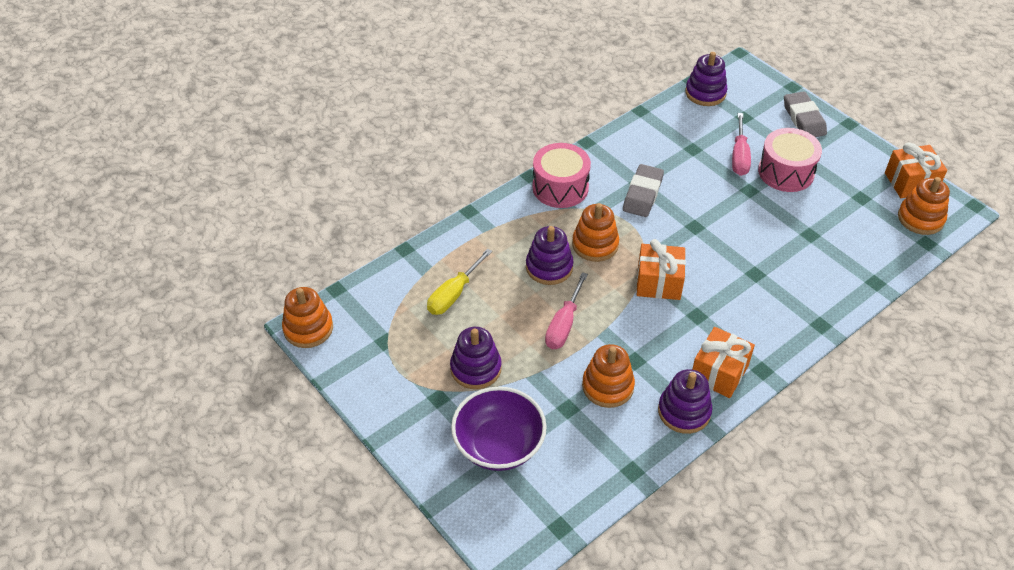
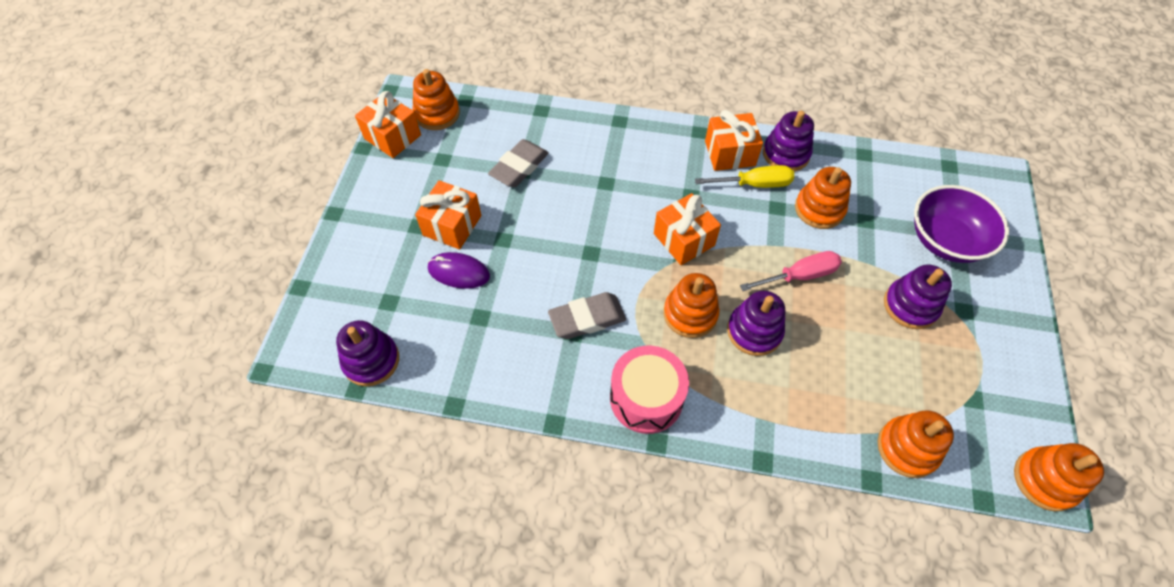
camera: 130 degrees left, 10 degrees up
(400, 280) = (907, 448): none -> orange stacking toy
(454, 294) = (867, 385): yellow screwdriver -> yellow screwdriver (754, 184)
(739, 156) = (459, 272): pink screwdriver -> purple mouse
(786, 172) = (452, 225): pink drum -> orange gift
(803, 119) = (353, 251): grey eraser -> grey eraser (519, 167)

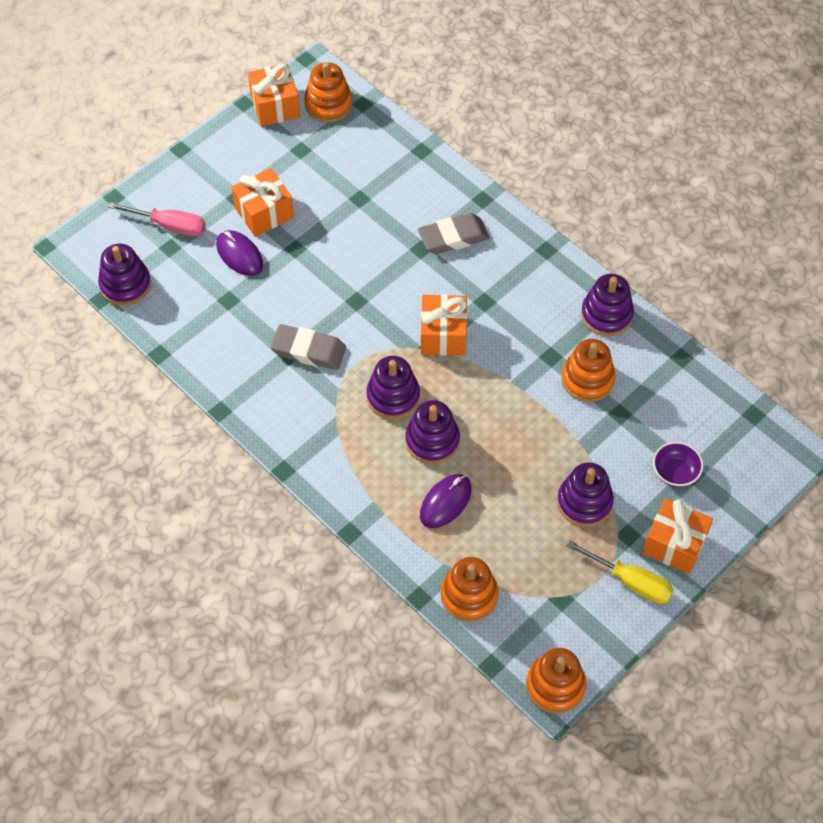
camera: 35 degrees right, 0 degrees up
(519, 167) = (359, 193): grey eraser -> grey eraser (453, 237)
(646, 398) = (302, 435): pink drum -> none
(690, 314) = (393, 396): orange stacking toy -> purple stacking toy
(730, 153) = (555, 285): orange gift -> orange gift (674, 544)
(754, 184) = (550, 324): yellow screwdriver -> yellow screwdriver (630, 581)
(799, 276) = (512, 422): pink screwdriver -> pink screwdriver (169, 226)
(813, 377) = (445, 502): none -> purple mouse
(945, 240) = (675, 472): purple bowl -> purple bowl, size x0.53

